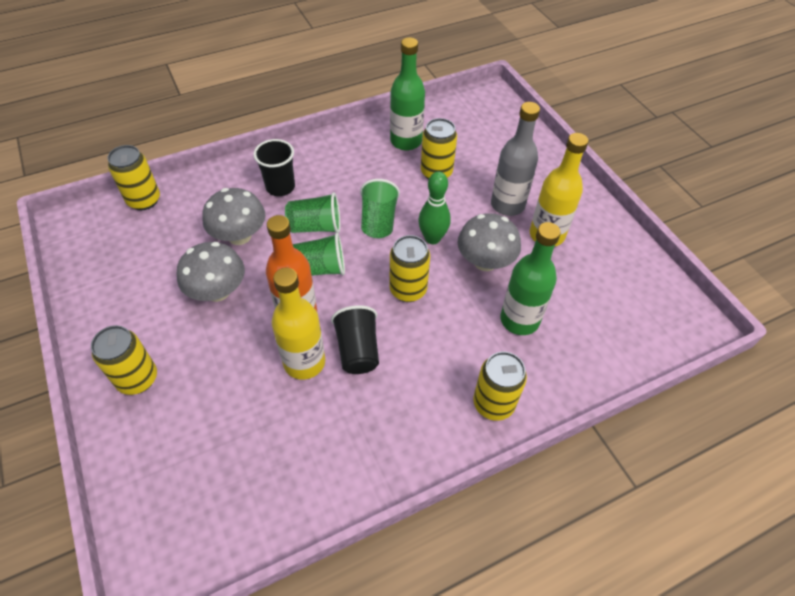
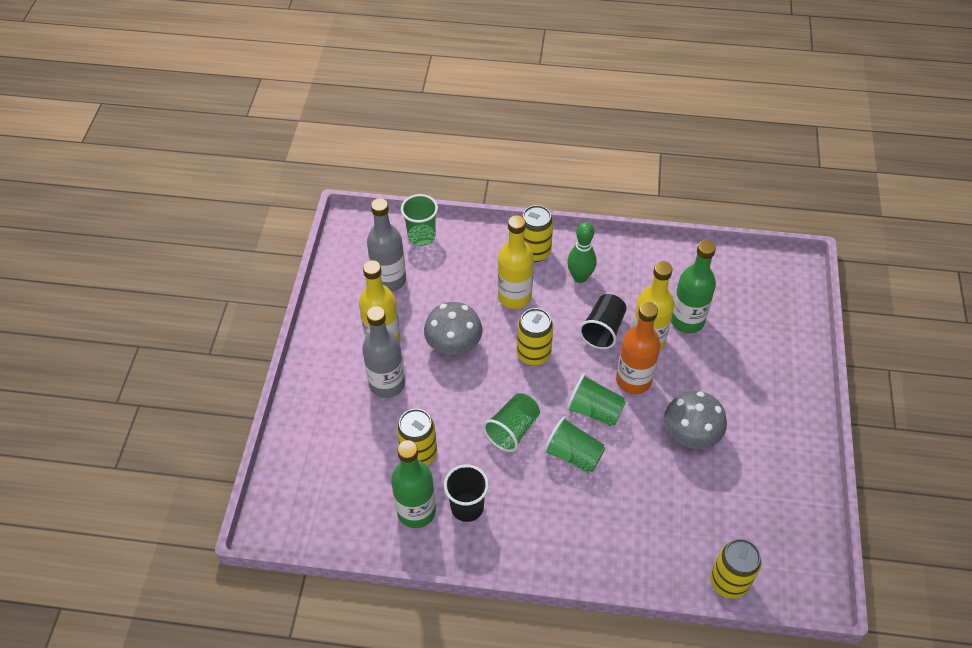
camera: 145 degrees left, 0 degrees up
(138, 379) = (778, 392): yellow can -> none
(239, 236) = (648, 483): grey mushroom -> none
(280, 187) = (581, 521): black cup -> black cup (467, 507)
(432, 238) = (479, 387): green bowling pin -> green bowling pin (580, 277)
(471, 337) = (514, 297): none -> yellow bottle
(519, 320) = (469, 290): green bottle -> green bottle (687, 321)
(600, 289) = (389, 280): none -> grey bottle
(622, 353) = (421, 236): none -> green cup

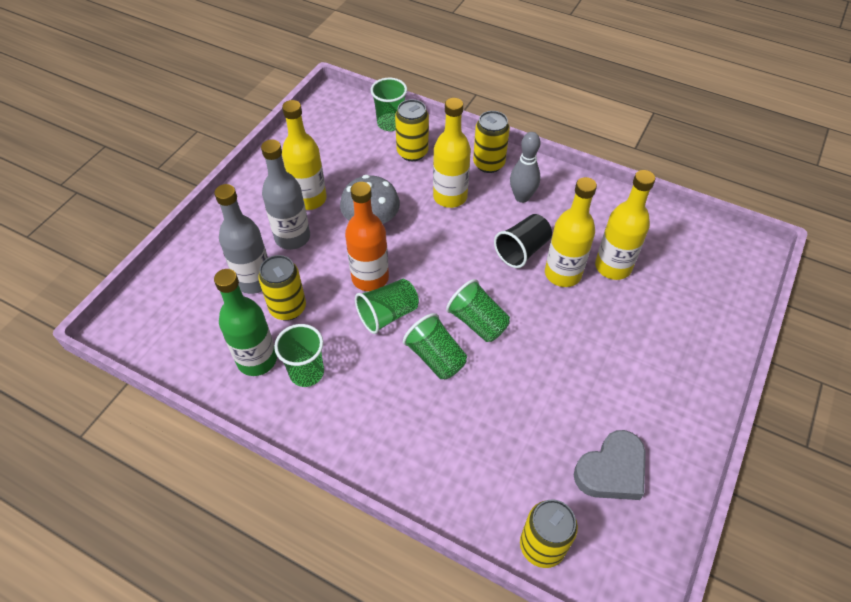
camera: 20 degrees right, 0 degrees up
(389, 280) = (342, 151): grey bottle -> grey bottle (254, 280)
(467, 507) = (306, 372): black cup -> green cup
(533, 354) = (442, 252): yellow can -> yellow can (412, 152)
(580, 277) = (522, 197): green bowling pin -> grey bowling pin
(633, 380) = (531, 306): orange bottle -> orange bottle (370, 278)
(687, 321) = (613, 267): green bottle -> yellow bottle
(690, 435) = (567, 377): grey mushroom -> none
(757, 501) = (611, 470): none -> grey heart

